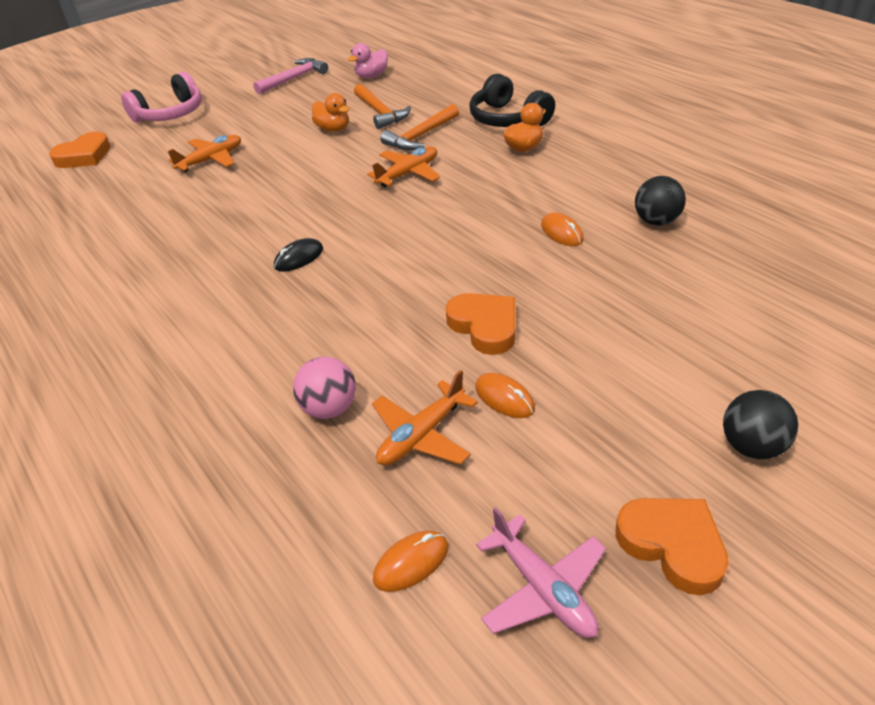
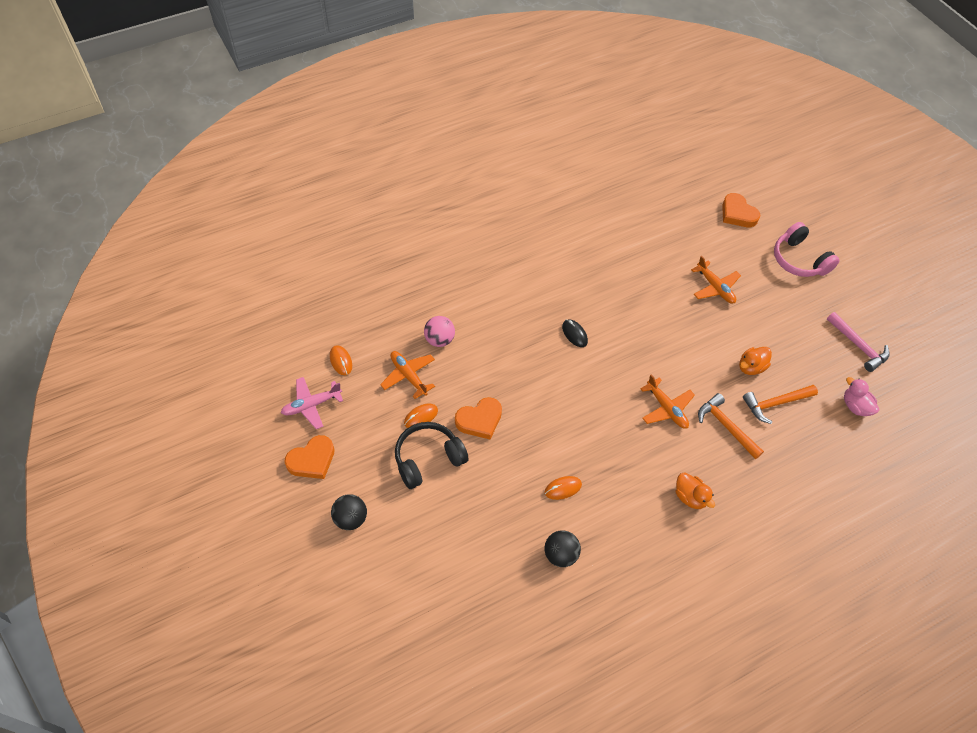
camera: 95 degrees right, 15 degrees up
(507, 119) = (745, 498): black headphones -> black headphones (428, 459)

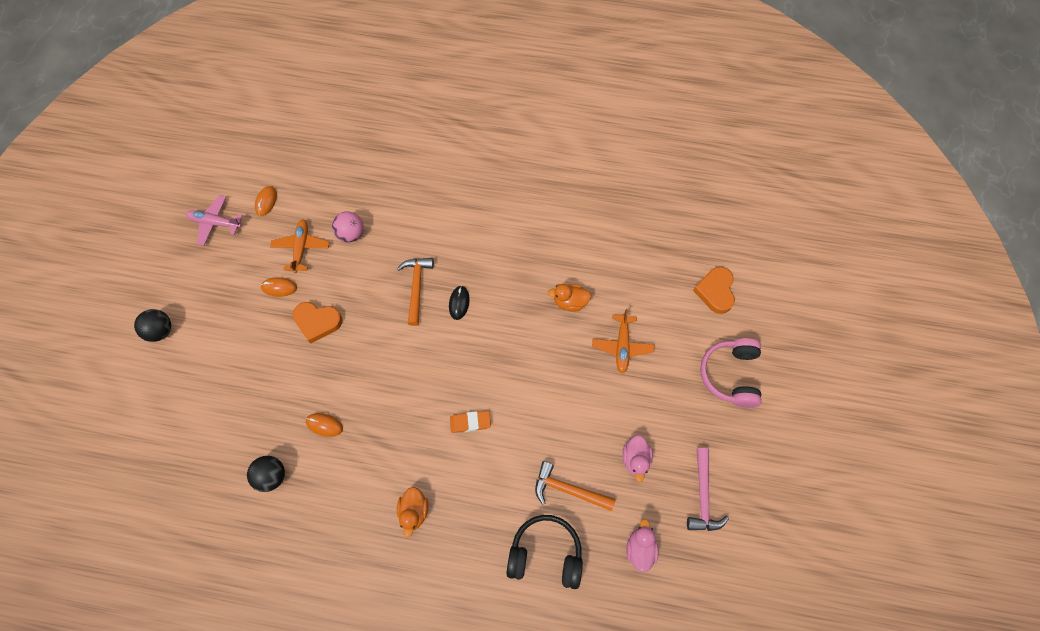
camera: 40 degrees right, 10 degrees up
(312, 460) = (177, 266): orange heart -> none
(428, 459) = (253, 325): black headphones -> black headphones (545, 554)
(666, 408) = (470, 422): orange plane -> orange eraser
(726, 426) = (504, 476): orange hammer -> orange hammer (416, 287)
(751, 367) = (580, 441): orange duck -> orange duck (569, 302)
(796, 353) = (635, 459): none -> pink duck

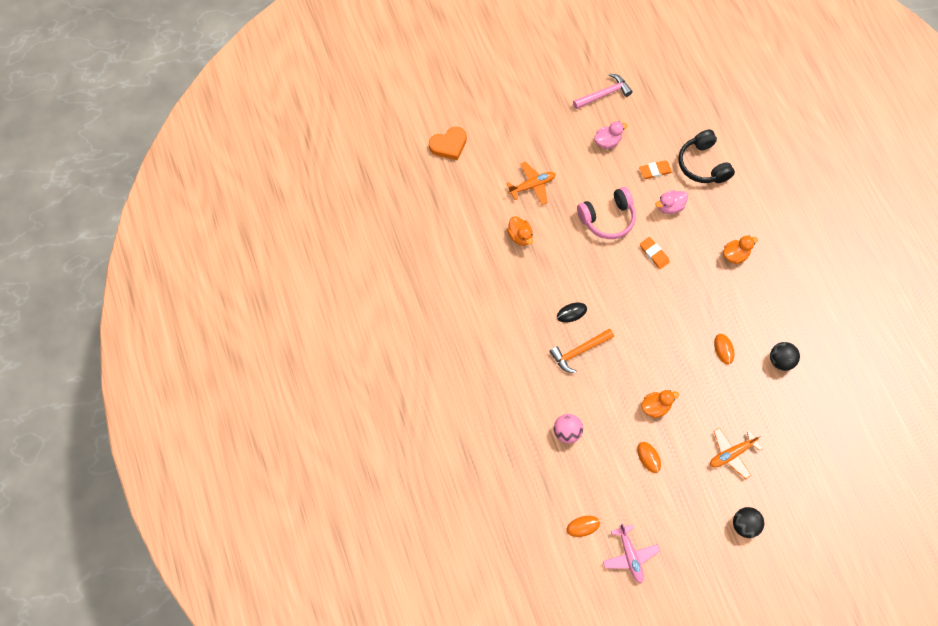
camera: 120 degrees left, 0 degrees up
(301, 248) = (605, 464): orange plane -> orange plane (731, 454)
(317, 322) = (655, 407): orange heart -> orange duck
(568, 490) = (655, 171): orange hammer -> orange eraser
(640, 548) = (661, 115): pink duck -> pink duck (670, 207)
(730, 375) = (509, 111): pink headphones -> pink headphones (607, 218)

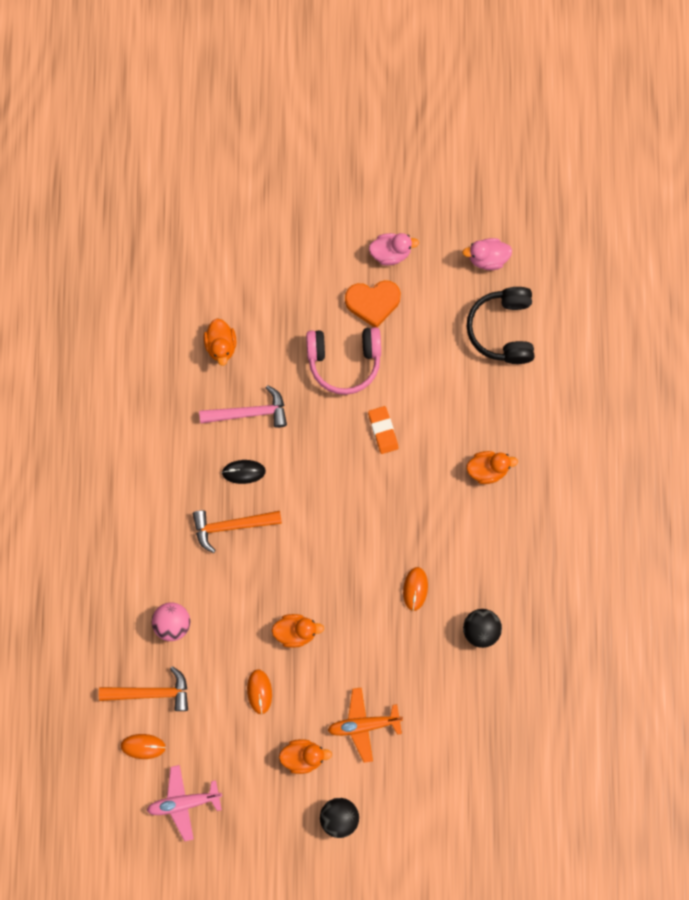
camera: 20 degrees right, 10 degrees up
(449, 145) = (180, 186): orange heart -> orange heart (373, 303)
(532, 186) = (265, 281): orange plane -> none
(572, 486) = (151, 692): none -> orange hammer
(604, 94) = (416, 183): pink hammer -> pink hammer (249, 412)
(630, 556) = (184, 802): pink plane -> pink plane turned 75 degrees clockwise
(655, 171) = (435, 316): orange eraser -> none
(670, 207) = (432, 373): pink duck -> pink duck (487, 258)
(700, 491) = (303, 756): none -> orange duck

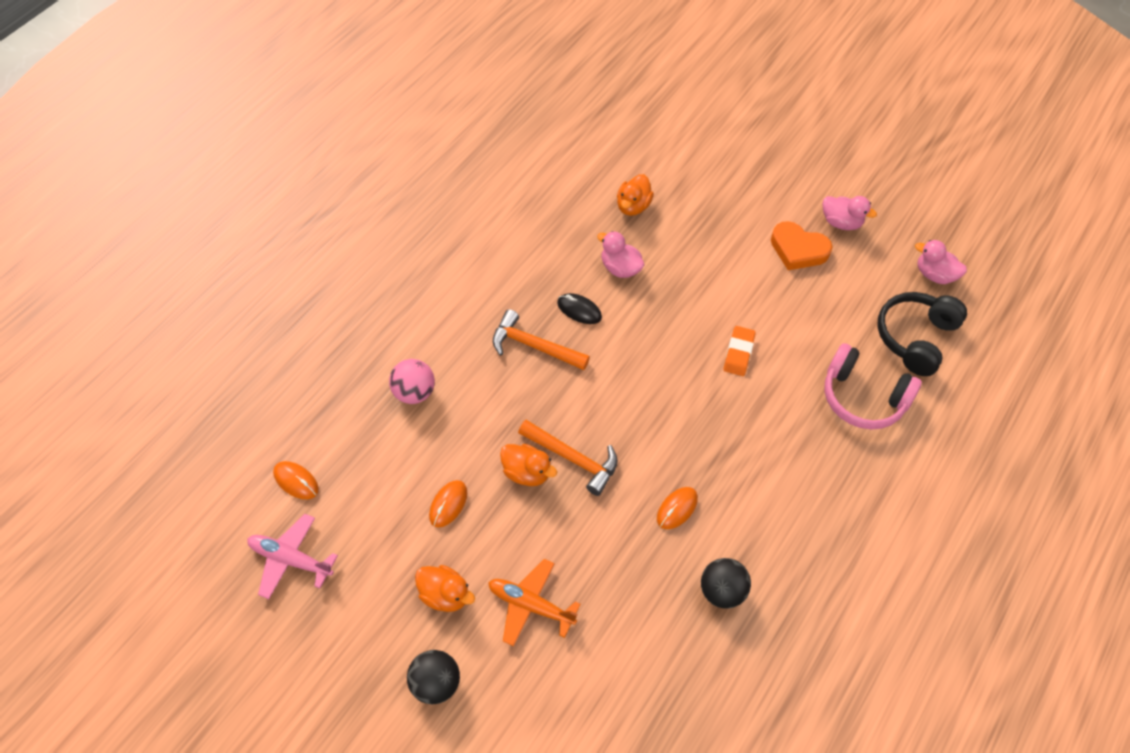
camera: 30 degrees right, 20 degrees down
(151, 692) = (344, 439): orange hammer -> orange hammer (573, 459)
(249, 412) = (620, 268): pink hammer -> pink duck
(344, 361) = (739, 278): pink headphones -> pink headphones (862, 398)
(488, 469) = (825, 446): orange duck -> none

